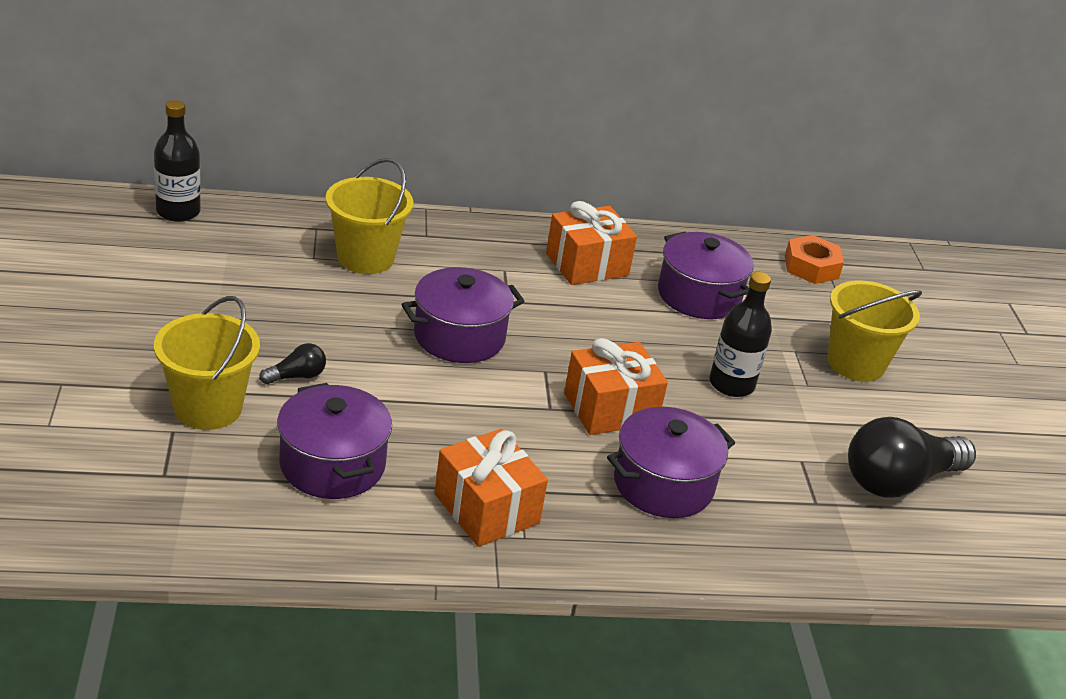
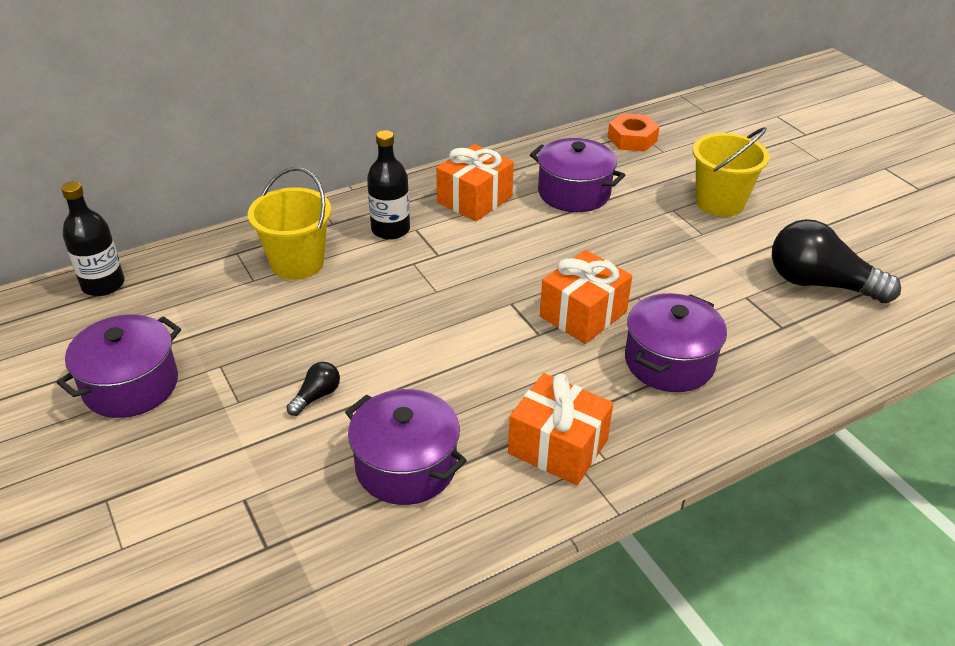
camera: 20 degrees left, 5 degrees up
(208, 408) = (260, 461): yellow bucket -> none
(459, 336) = (423, 302): purple pot -> purple pot (131, 385)
(731, 384) = (651, 256): black bottle -> black bottle (390, 229)
(898, 481) = (820, 284): black light bulb -> black light bulb turned 75 degrees clockwise

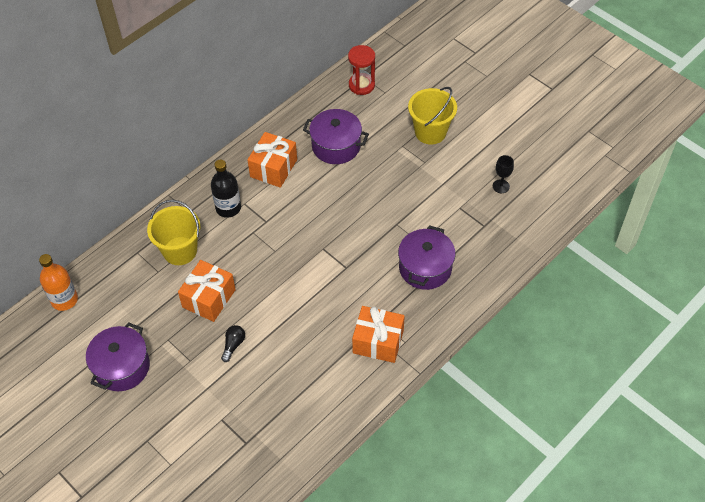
camera: 15 degrees left, 15 degrees up
(103, 285) = (64, 300): black bottle -> orange bottle
(406, 466) = (300, 376): purple pot -> none
(583, 314) = (368, 246): orange gift -> orange gift (209, 298)
(632, 139) = (361, 85): orange nut -> red hourglass
(820, 284) = (501, 186): black light bulb -> black goblet

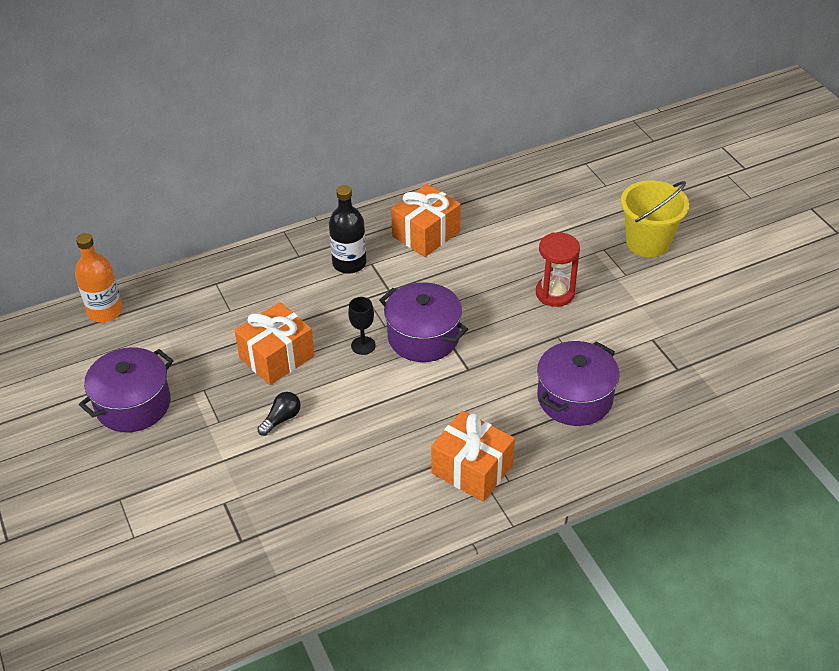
camera: 20 degrees right, 10 degrees down
(180, 251) = (267, 295): yellow bucket -> none
(336, 146) = (516, 229): purple pot -> purple pot (423, 337)
(361, 85) = (578, 171): red hourglass -> red hourglass (555, 293)
(501, 186) = (720, 328): black goblet -> black goblet (363, 345)

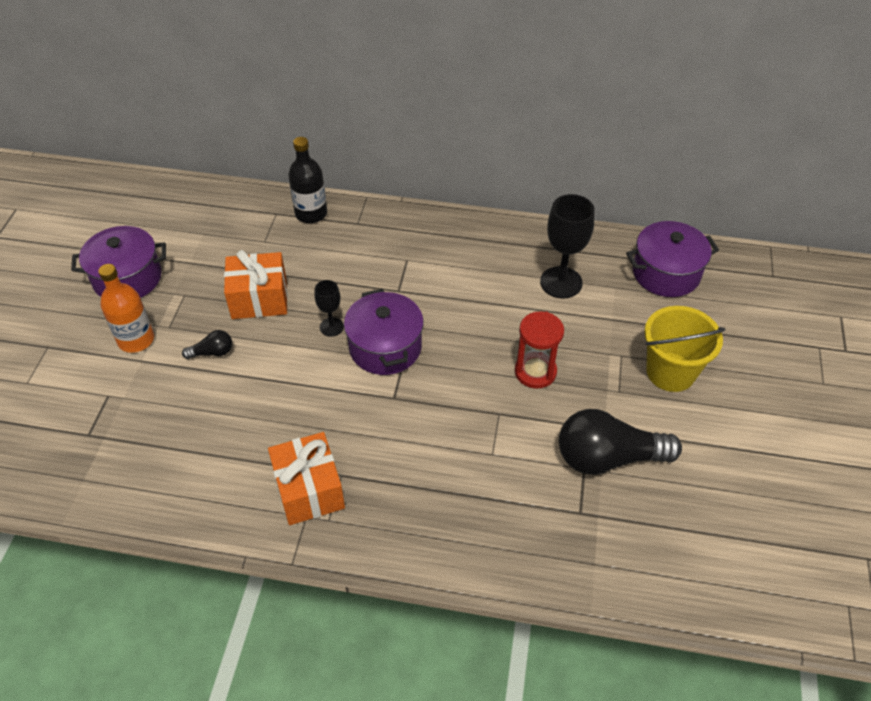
camera: 35 degrees right, 5 degrees up
(105, 311) = (181, 194): orange bottle -> orange bottle (136, 340)
(349, 263) = (389, 250): black bottle -> black bottle (311, 213)
(426, 234) = (475, 257): orange gift -> none
(510, 219) = (561, 282): none -> black goblet
(575, 398) = (457, 481): purple pot -> purple pot (666, 273)
(661, 323) = (608, 458): none -> black light bulb

